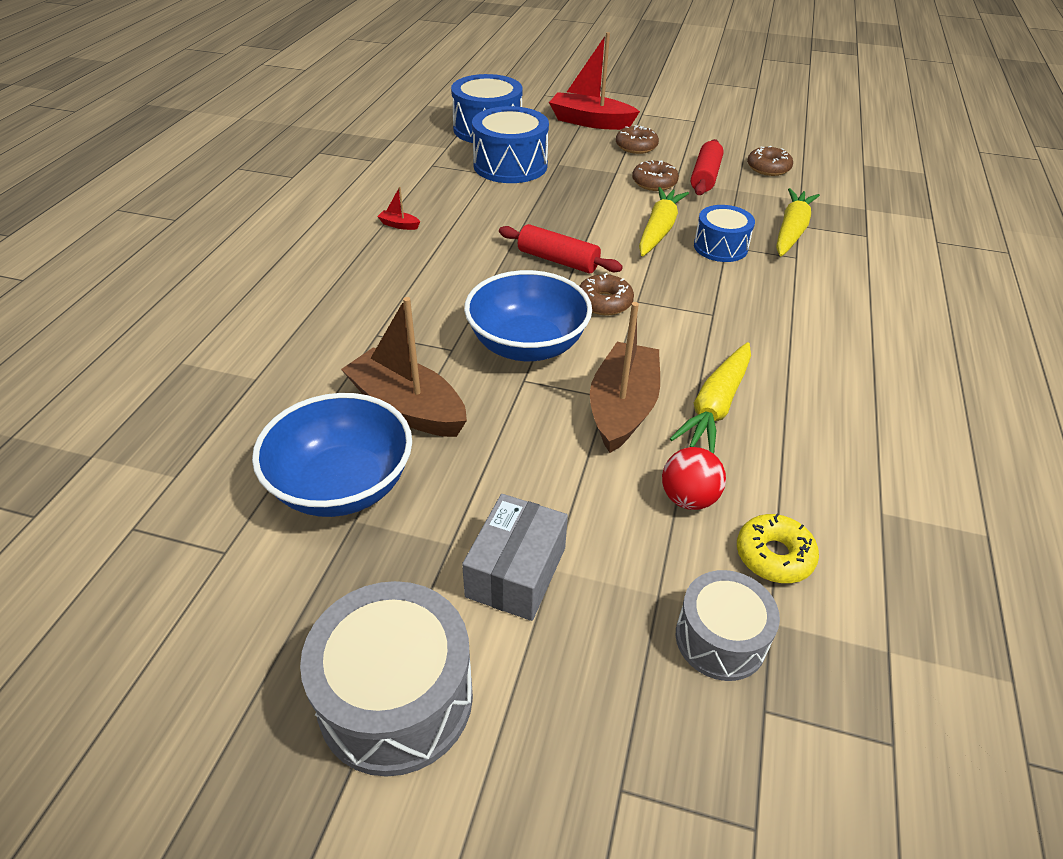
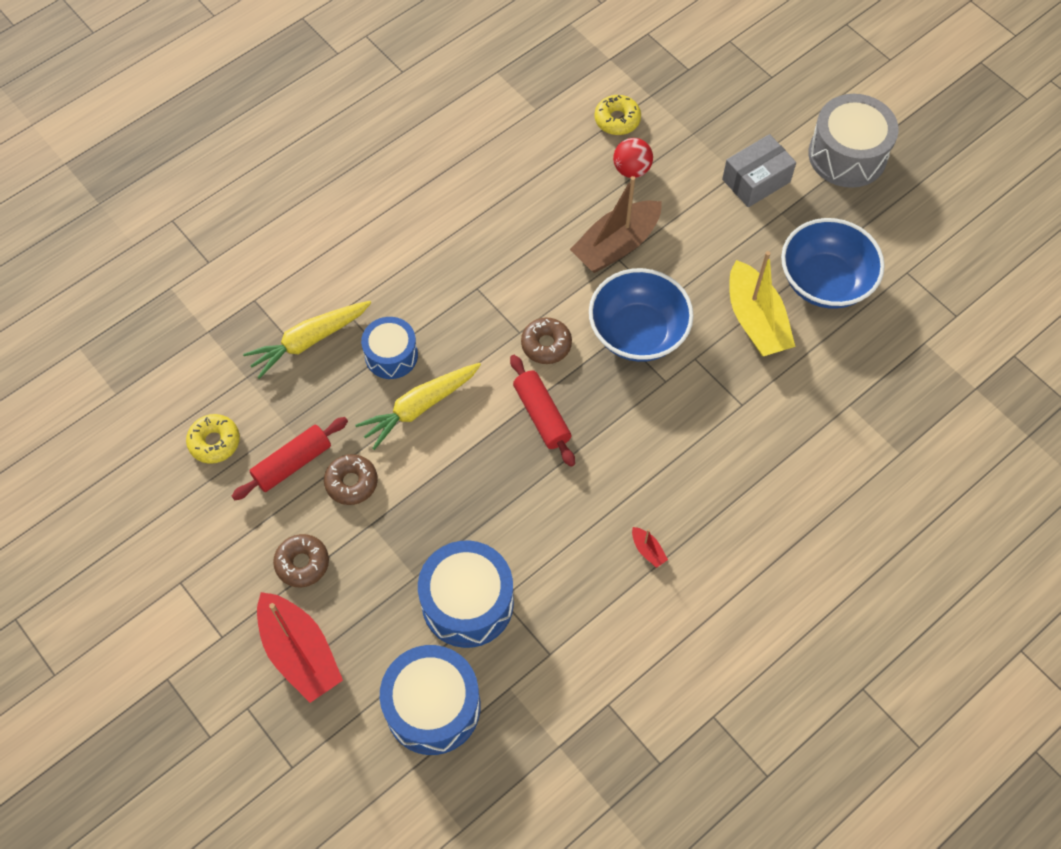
camera: 145 degrees left, 20 degrees up
(407, 408) = (755, 320): brown boat -> yellow boat
(715, 406) = (556, 215): yellow carrot -> none
(720, 639) = (681, 102): grey drum -> none
(768, 168) = (214, 442): brown donut -> yellow donut

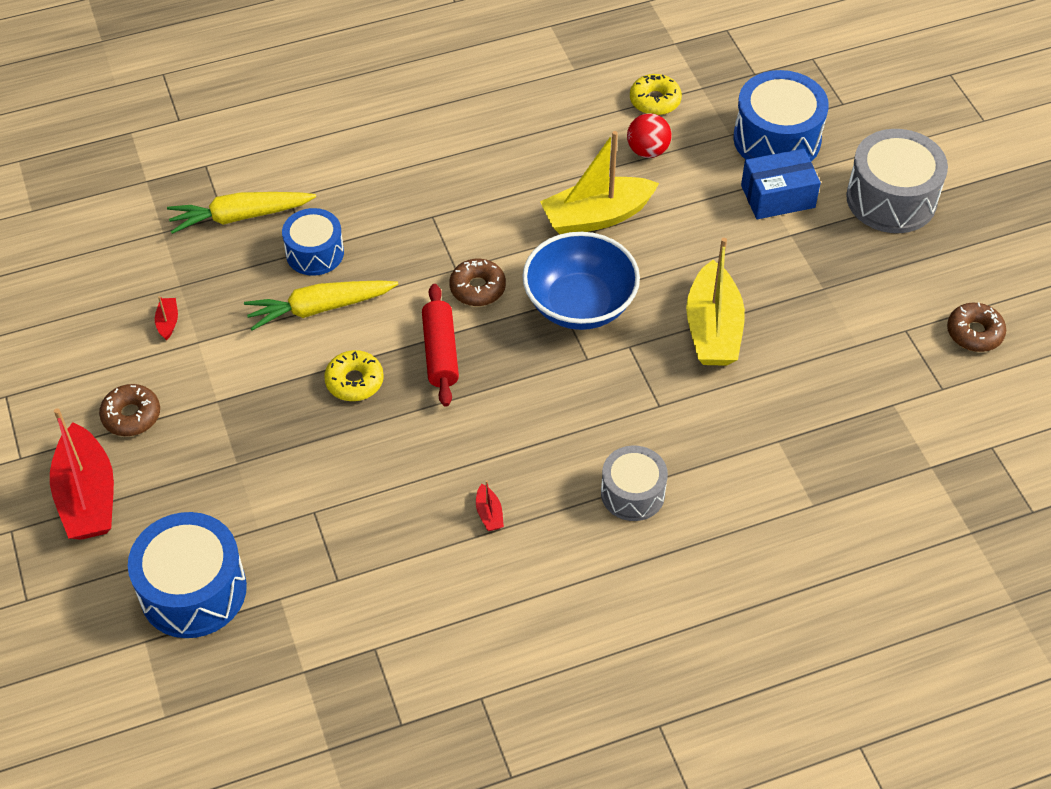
camera: 20 degrees right, 10 degrees down
(214, 442) = (102, 280): yellow donut -> yellow donut (354, 381)
(292, 463) = (168, 322): red rolling pin -> red boat
(351, 482) = (217, 357): brown donut -> brown donut (974, 333)
(467, 602) = (277, 504): blue drum -> blue drum (777, 139)
(616, 245) = (597, 216): brown boat -> yellow boat
(755, 491) = (632, 493): none -> grey drum
(756, 180) = (777, 196): grey box -> blue box
(824, 282) = (807, 313): blue bowl -> none

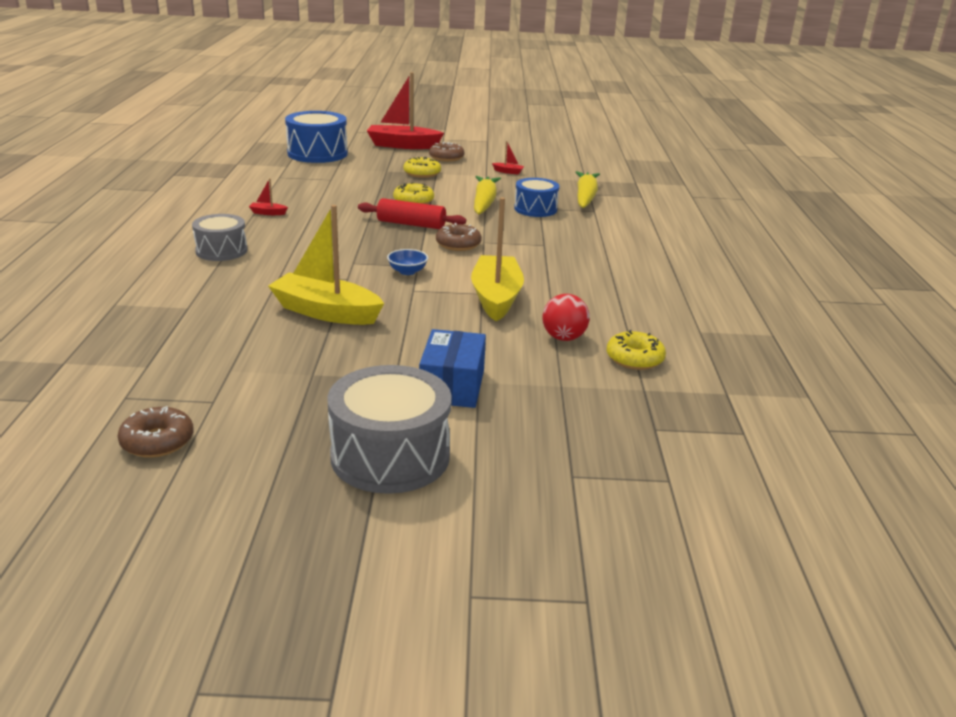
camera: 110 degrees right, 25 degrees down
(228, 416) = (422, 173): none -> yellow donut
(579, 304) = (407, 271): blue bowl -> blue bowl, size x0.41
(777, 139) = (537, 411): blue drum -> none

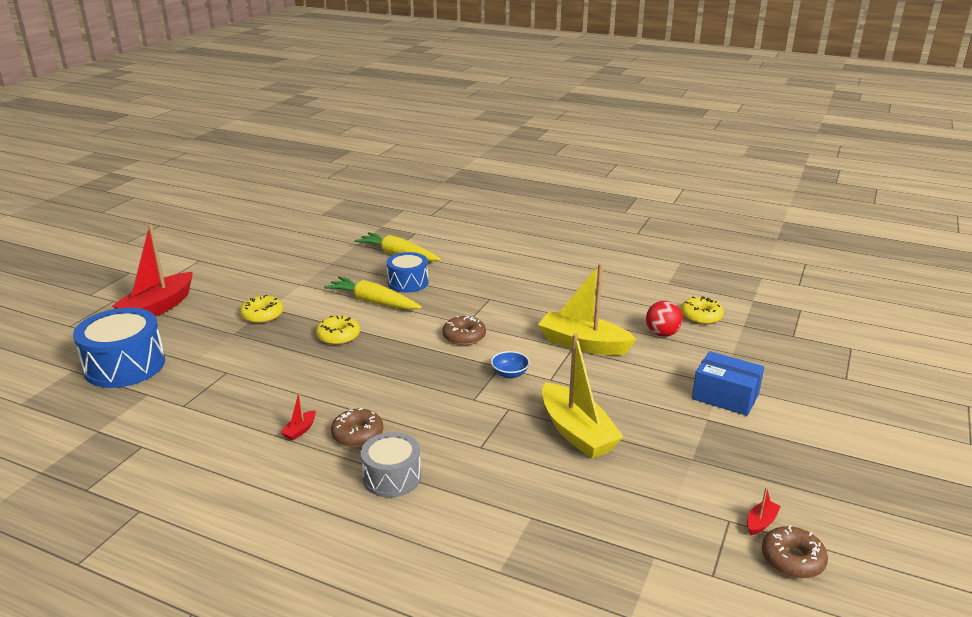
camera: 65 degrees left, 0 degrees up
(326, 312) = (576, 432): yellow boat -> yellow boat turned 75 degrees counterclockwise
(390, 456) = (820, 443): grey drum -> none
(411, 224) = (399, 350): red rolling pin -> none
(446, 158) = (227, 292): brown donut -> brown donut (357, 434)
(508, 172) = (302, 271): red boat -> red boat (761, 522)

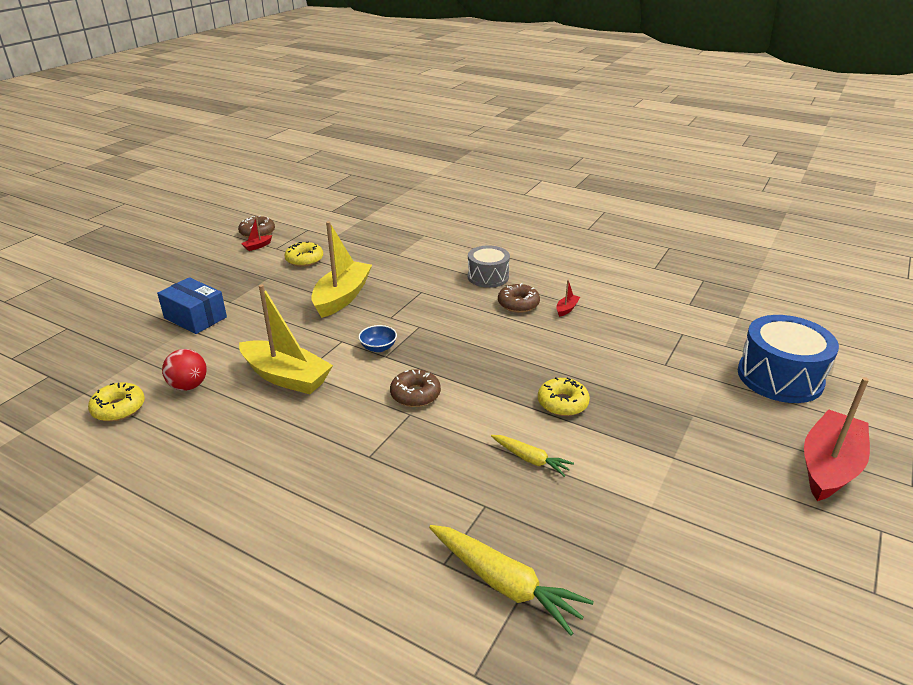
camera: 175 degrees left, 5 degrees up
(262, 315) = (673, 442): yellow donut -> yellow donut (304, 260)
(373, 302) = (530, 459): yellow carrot -> yellow carrot, size x0.59
(408, 282) = (483, 499): blue drum -> none
(576, 432) = (342, 297): yellow boat -> yellow boat turned 45 degrees clockwise

